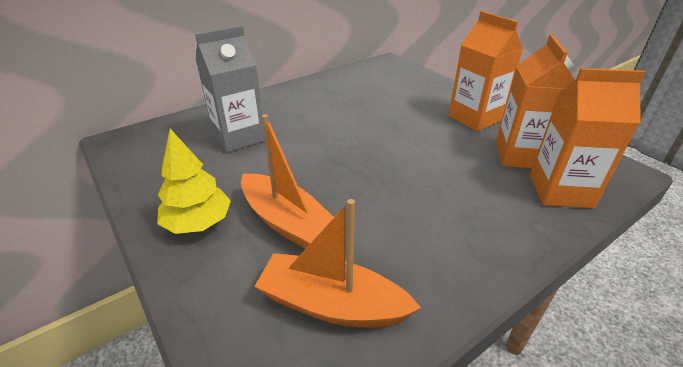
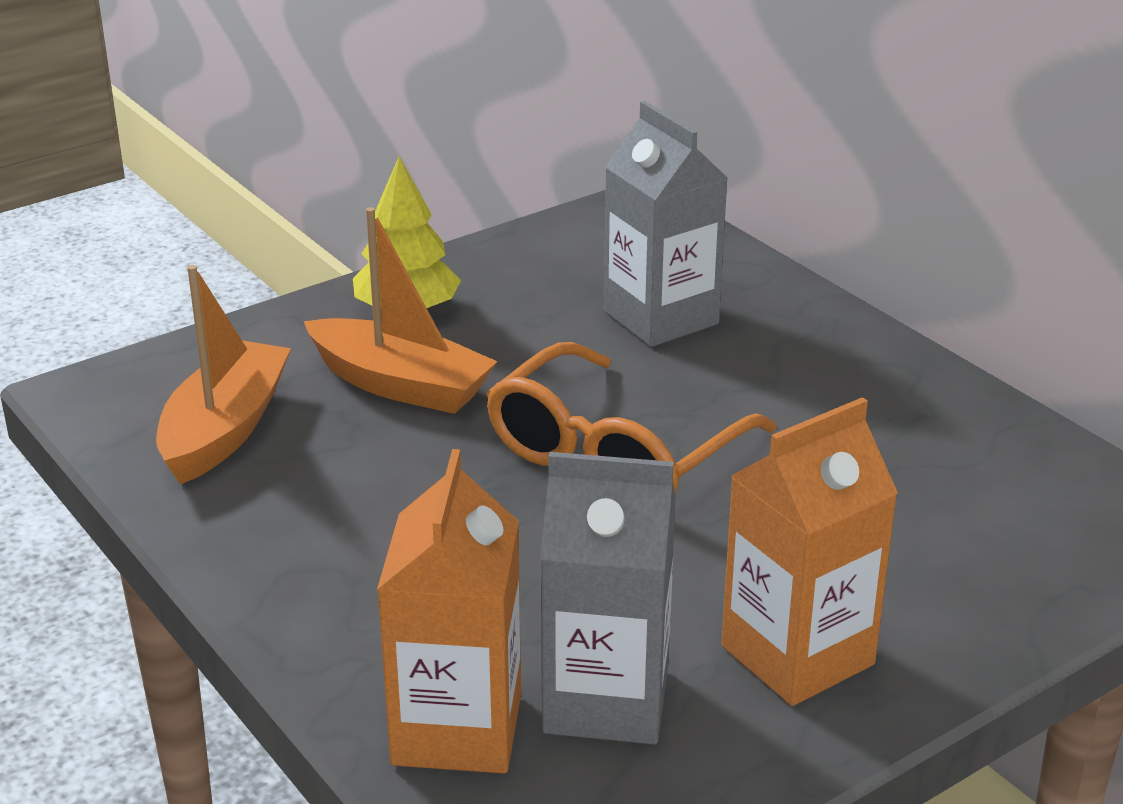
camera: 90 degrees right, 5 degrees down
(286, 221) = (400, 385): orange boat -> orange boat turned 105 degrees counterclockwise
(355, 151) = (614, 454): none -> orange glasses
(520, 155) = (606, 700): orange carton -> grey carton

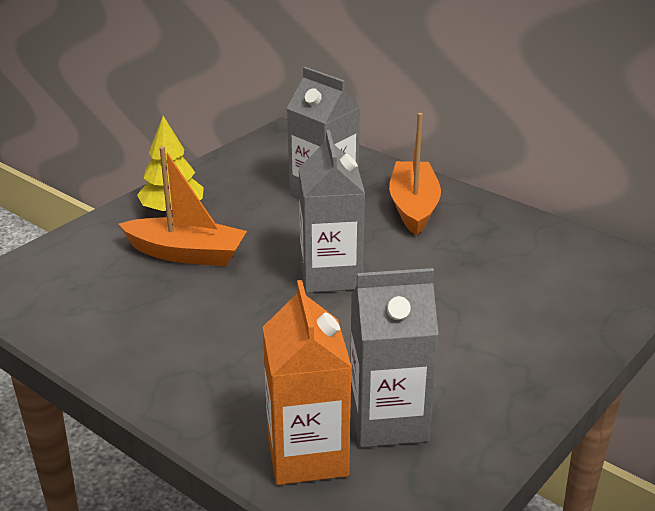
camera: 15 degrees left, 0 degrees up
(225, 429) = (87, 296): orange boat -> orange boat (413, 207)
(614, 454) = (330, 275): orange glasses -> grey carton
(797, 655) = (485, 374): orange carton -> none

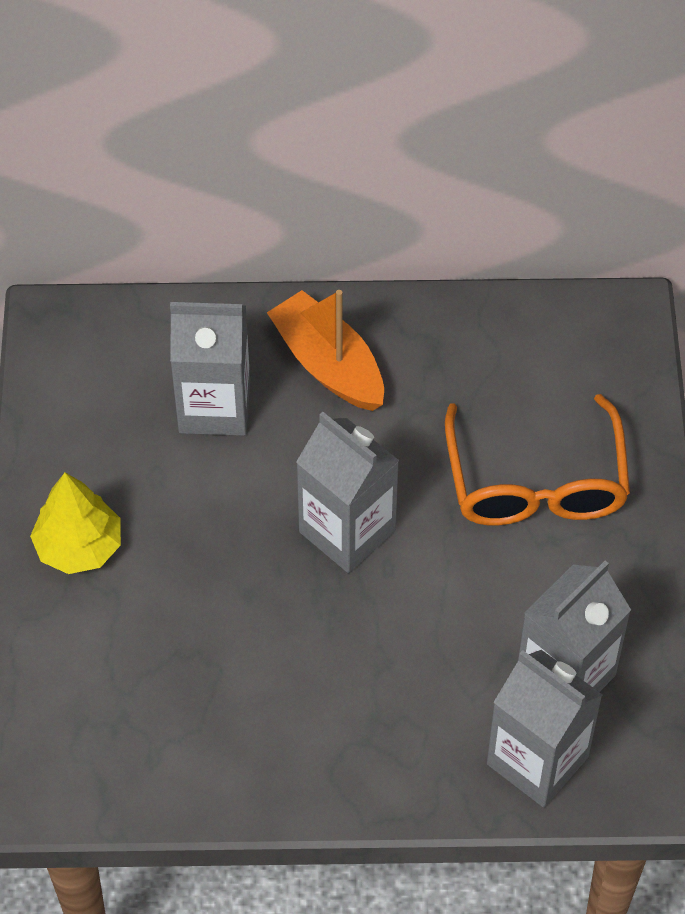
camera: 40 degrees left, 25 degrees up
(186, 254) = (172, 602): orange boat -> none
(307, 455) = (537, 760): orange carton -> grey carton
(488, 314) = (536, 482): none -> orange glasses

